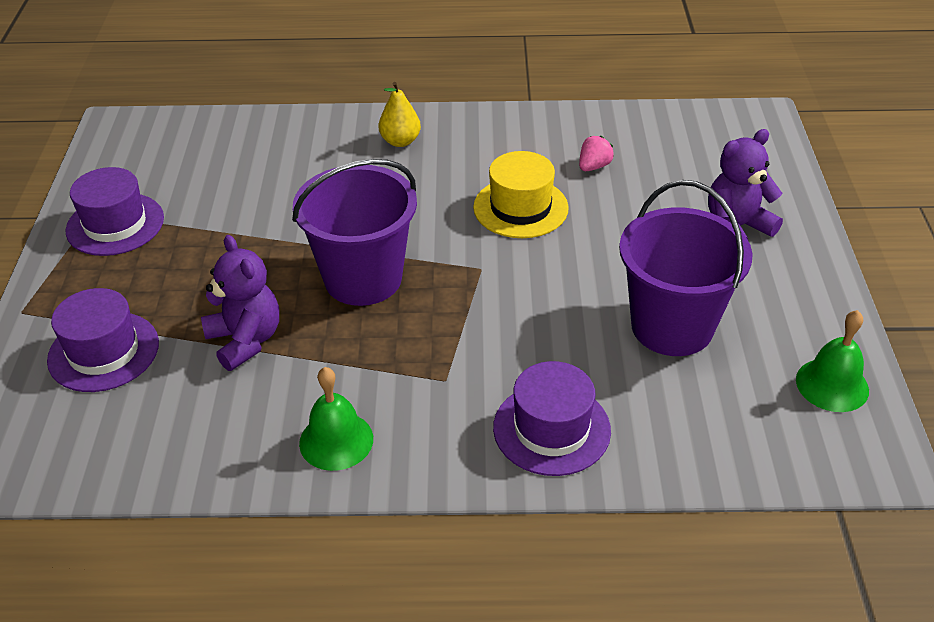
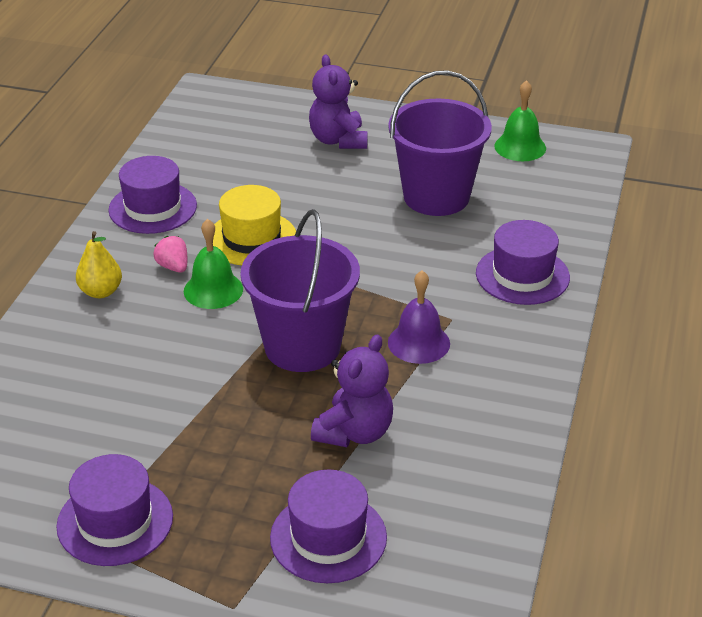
camera: 75 degrees left, 5 degrees down
(245, 340) = (354, 432): purple teddy bear -> purple teddy bear turned 135 degrees clockwise
(336, 440) = (500, 389): green bell -> green bell (213, 290)
(395, 361) = (418, 342): none -> purple bell
(538, 137) = (153, 208): none -> purple hat
(594, 166) = (217, 188): pink strawberry -> pink strawberry (173, 267)

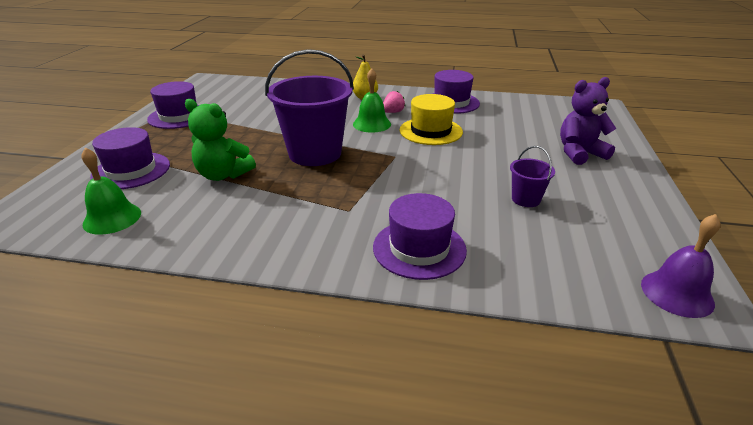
camera: 85 degrees right, 5 degrees down
(354, 432) = (223, 175): purple teddy bear -> green teddy bear
(418, 342) = (318, 196): purple bell -> purple bell (677, 293)
(436, 196) = (526, 199): purple bucket -> purple bucket, size x0.45
(520, 147) = (656, 248): green bell -> green bell (112, 218)

